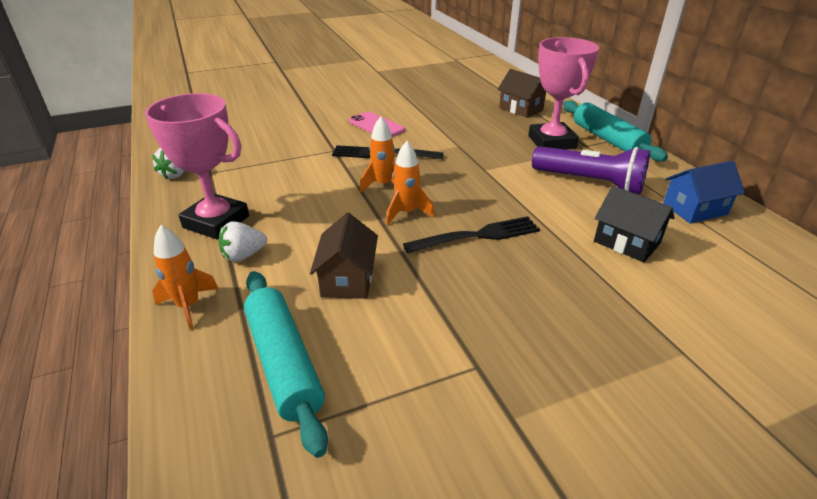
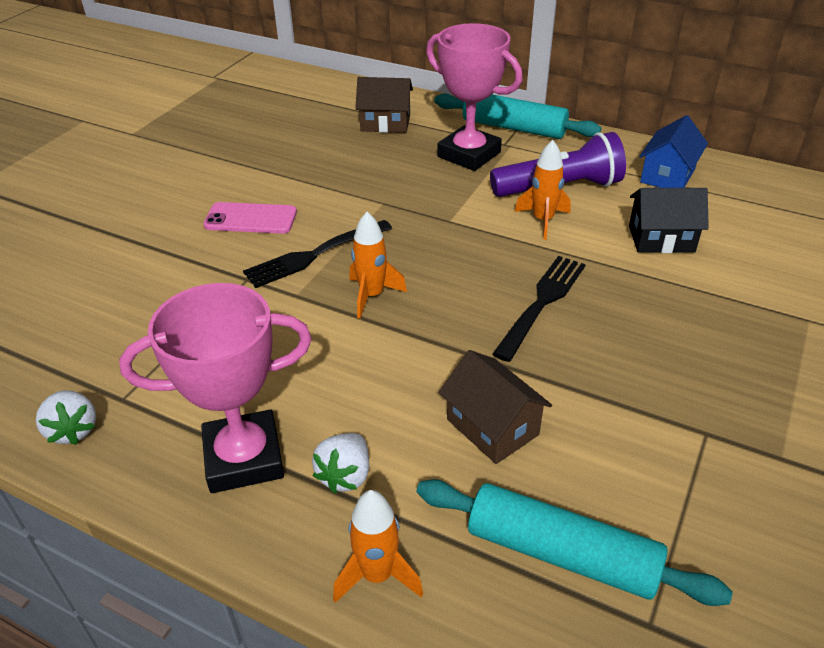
camera: 40 degrees left, 5 degrees up
(407, 213) = (443, 316): orange rocket -> orange rocket (543, 220)

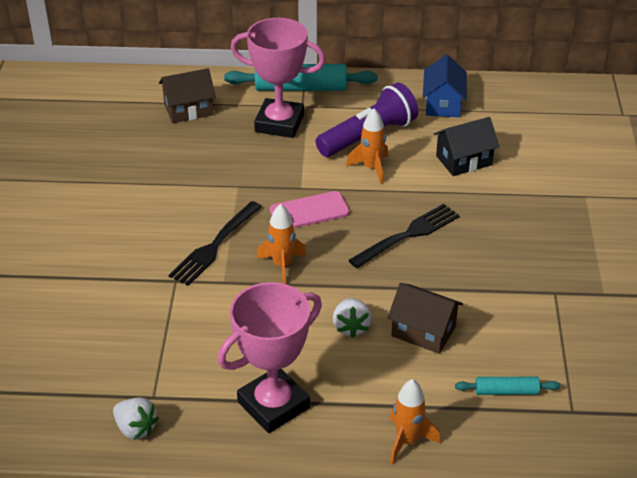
camera: 25 degrees left, 0 degrees up
(251, 219) = (138, 230): pink phone -> pink phone (309, 211)
(345, 475) = (349, 392): white strawberry -> white strawberry (351, 327)
(541, 304) = (407, 235): black fork -> black fork turned 45 degrees clockwise
(562, 553) = (506, 391): turquoise rolling pin -> turquoise rolling pin, size x0.52

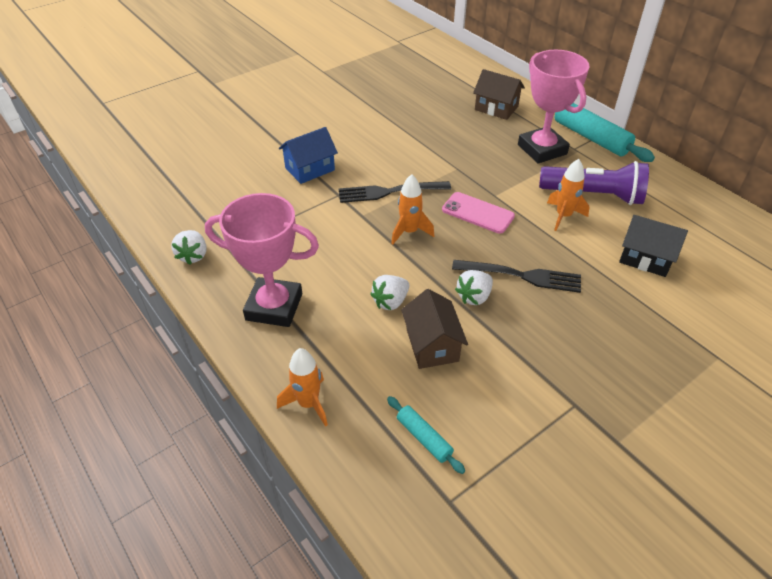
camera: 50 degrees right, 5 degrees up
(400, 275) = (474, 297): none -> white strawberry
(443, 104) = (688, 210): blue house -> blue house (310, 169)

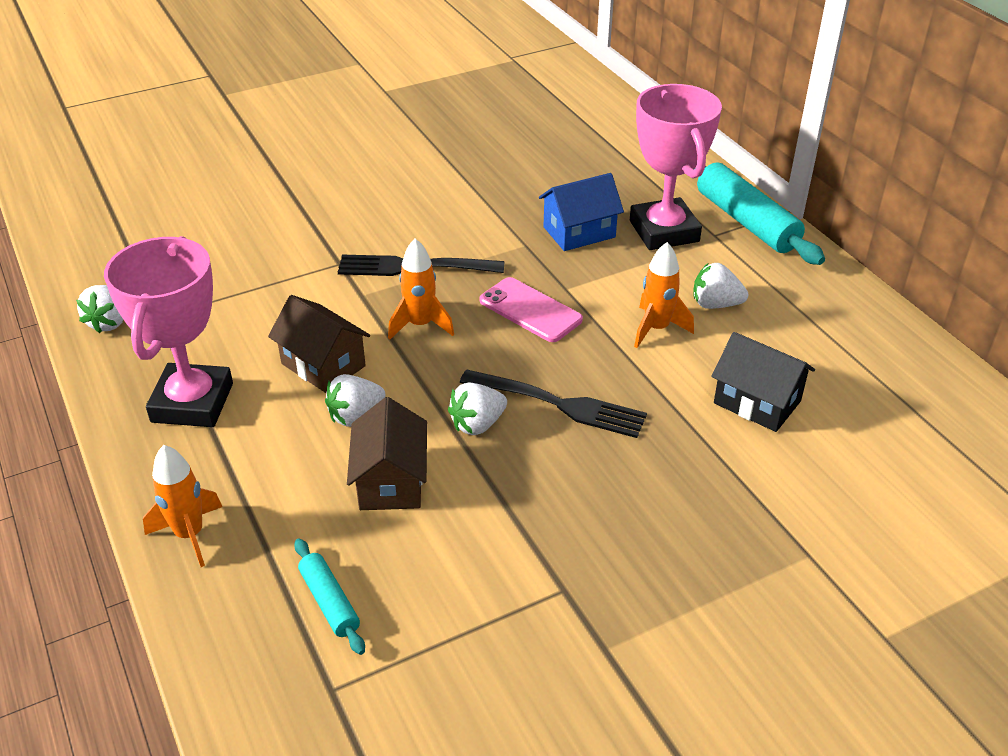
camera: 10 degrees right, 5 degrees down
(274, 307) = (192, 403): pink trophy -> pink trophy turned 75 degrees clockwise
(310, 169) = (313, 224): blue house -> blue house (579, 232)
(496, 108) = (619, 166): brown house -> brown house (323, 365)
(593, 195) = (715, 304): purple flashlight -> white strawberry

